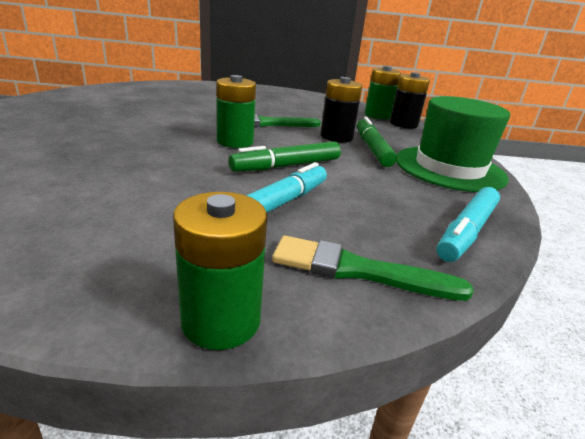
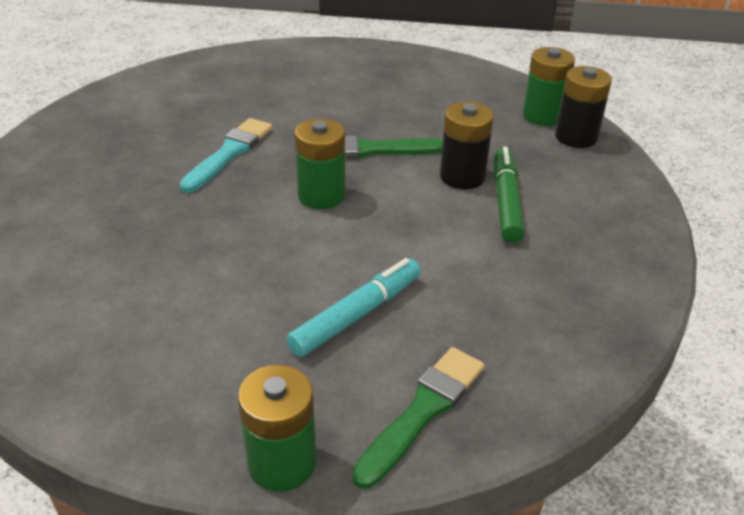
camera: 10 degrees right, 10 degrees up
(161, 120) = (229, 153): none -> turquoise brush
(287, 166) = (380, 244): green marker -> none
(358, 270) = (422, 411): green brush -> green brush turned 105 degrees clockwise
(449, 168) = (602, 241): green hat -> none
(467, 231) = (569, 357): turquoise marker -> none

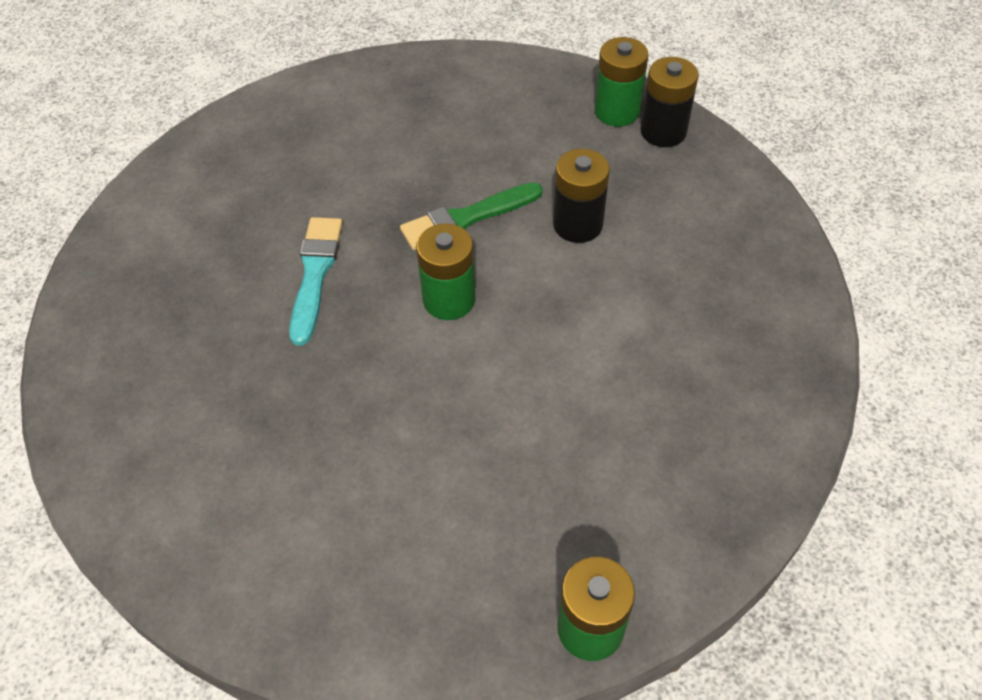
camera: 20 degrees left, 15 degrees up
(356, 315) = (567, 438): turquoise marker -> none
(422, 411) = (682, 523): green brush -> none
(506, 201) = (636, 244): green marker -> none

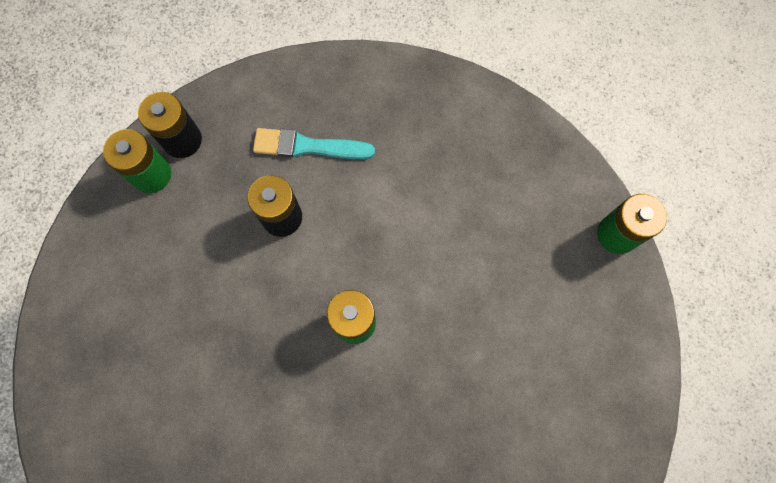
camera: 90 degrees left, 20 degrees up
(315, 274) = (320, 439): turquoise brush -> turquoise brush (308, 146)
(467, 218) = (266, 307): green brush -> none

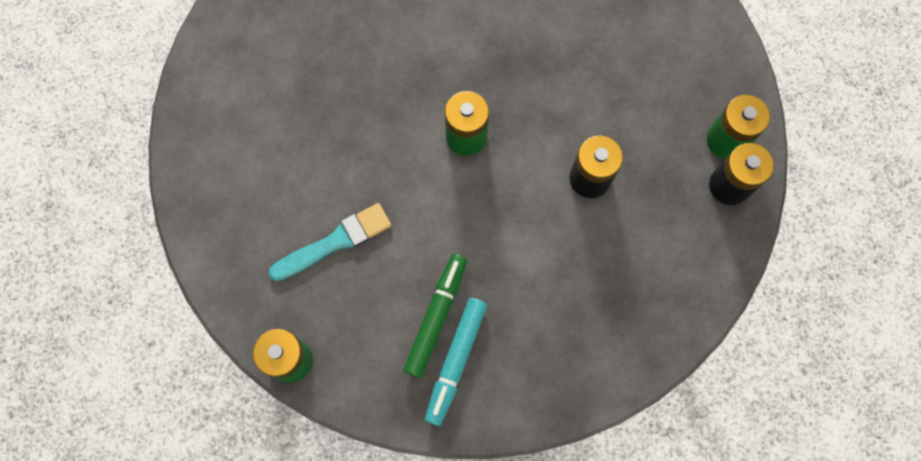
camera: 145 degrees right, 0 degrees up
(308, 146) = (619, 254): turquoise brush -> turquoise brush (335, 242)
(481, 193) = (436, 317): none -> green marker
(488, 152) = (456, 361): none -> turquoise marker

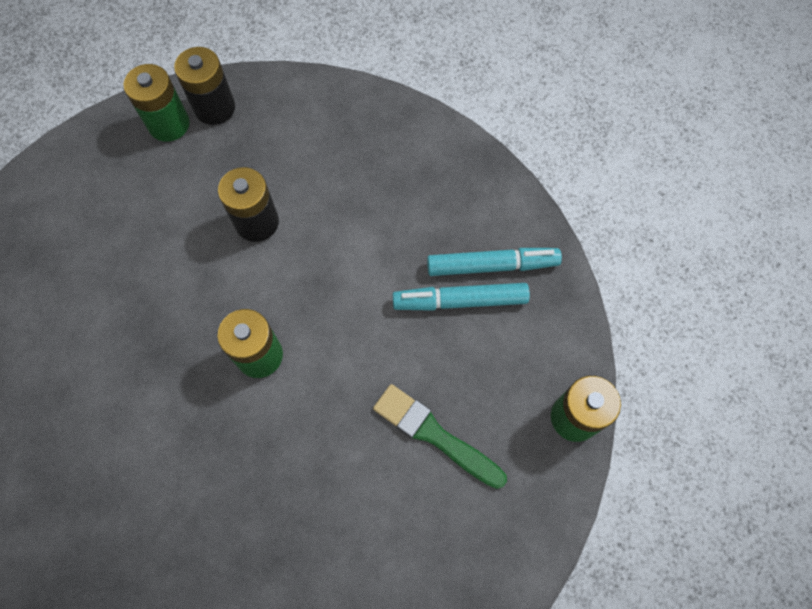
camera: 115 degrees left, 5 degrees down
(335, 242) = (434, 435): turquoise brush -> green brush
(436, 317) = (460, 301): green marker -> turquoise marker

